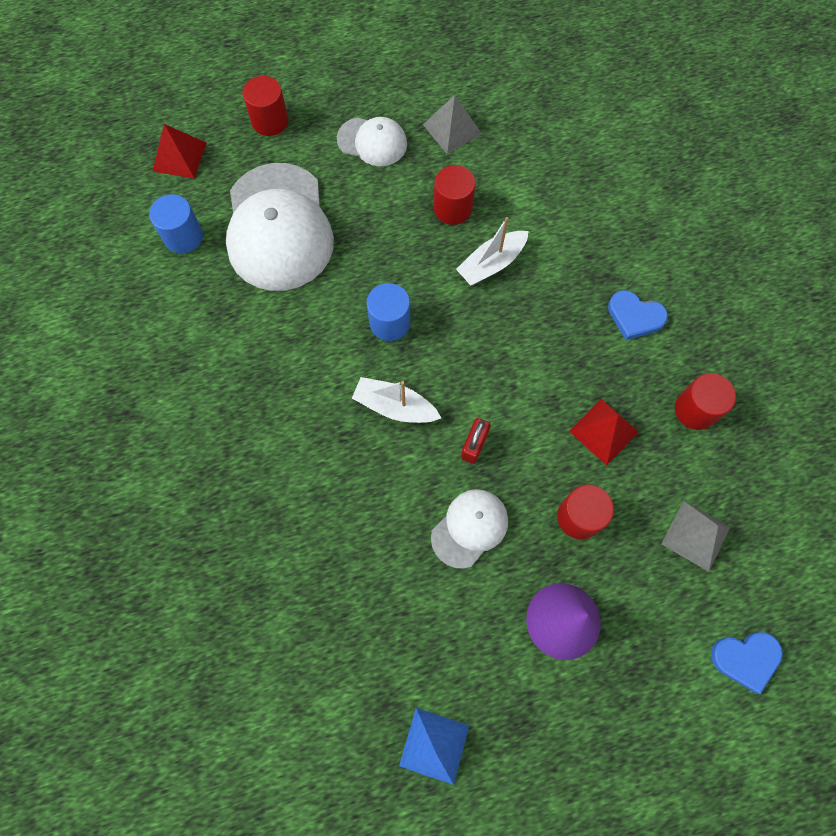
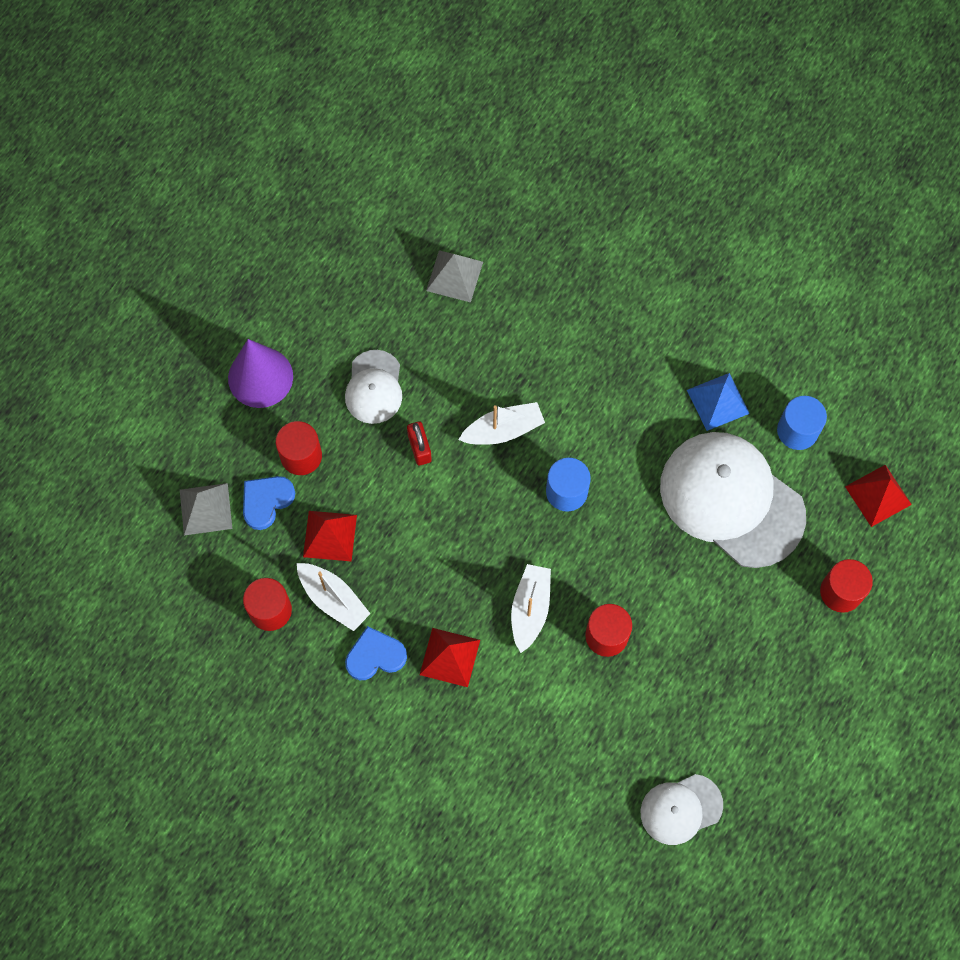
camera: 140 degrees right, 0 degrees up
(372, 142) = (734, 645): white cap -> white cap (681, 809)
(434, 745) = (288, 241): blue pyramid -> blue pyramid (717, 401)
(452, 129) = (677, 717): grey pyramid -> grey pyramid (454, 276)
(578, 275) = (450, 657): none -> red pyramid
(637, 380) = (333, 599): none -> white boat
(745, 659) = (115, 449): blue heart -> blue heart (266, 501)

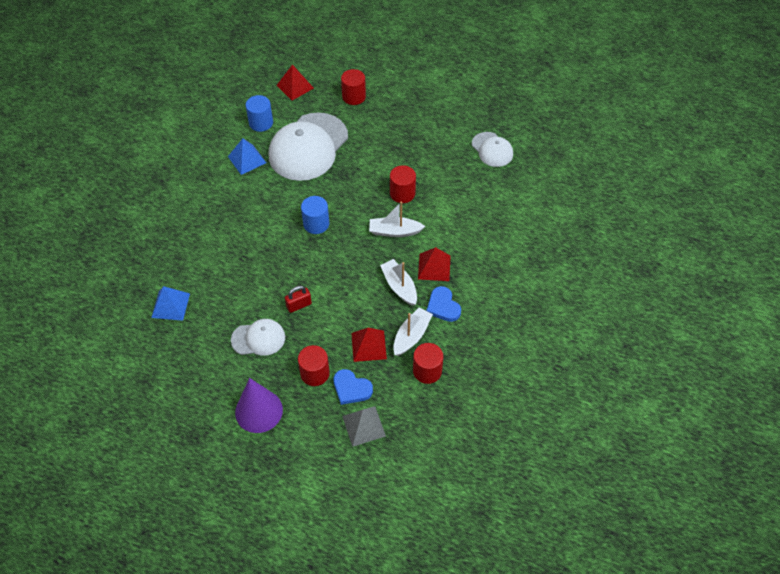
camera: 100 degrees left, 15 degrees down
(454, 276) = (170, 305): grey pyramid -> blue pyramid
(503, 430) = (279, 262): white boat -> white boat (399, 286)

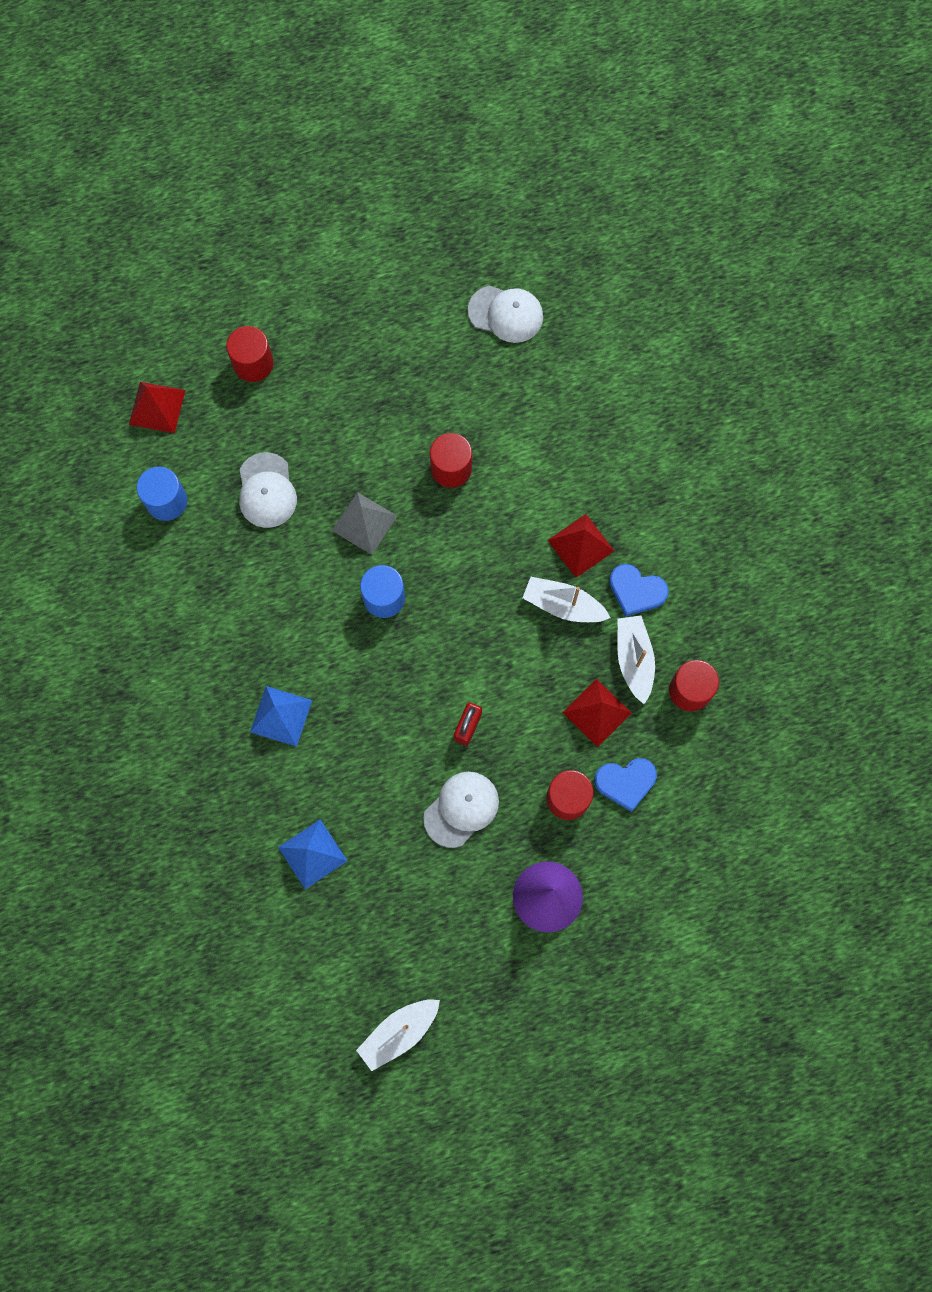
camera: 40 degrees left, 20 degrees up
(247, 159) = (203, 573): blue pyramid -> blue pyramid (281, 716)
(308, 147) = (266, 490): white cap -> white cap, size x0.52
(363, 426) = (679, 816): grey pyramid -> grey pyramid (364, 523)
(394, 231) = (490, 532): white boat -> white boat (399, 1032)

